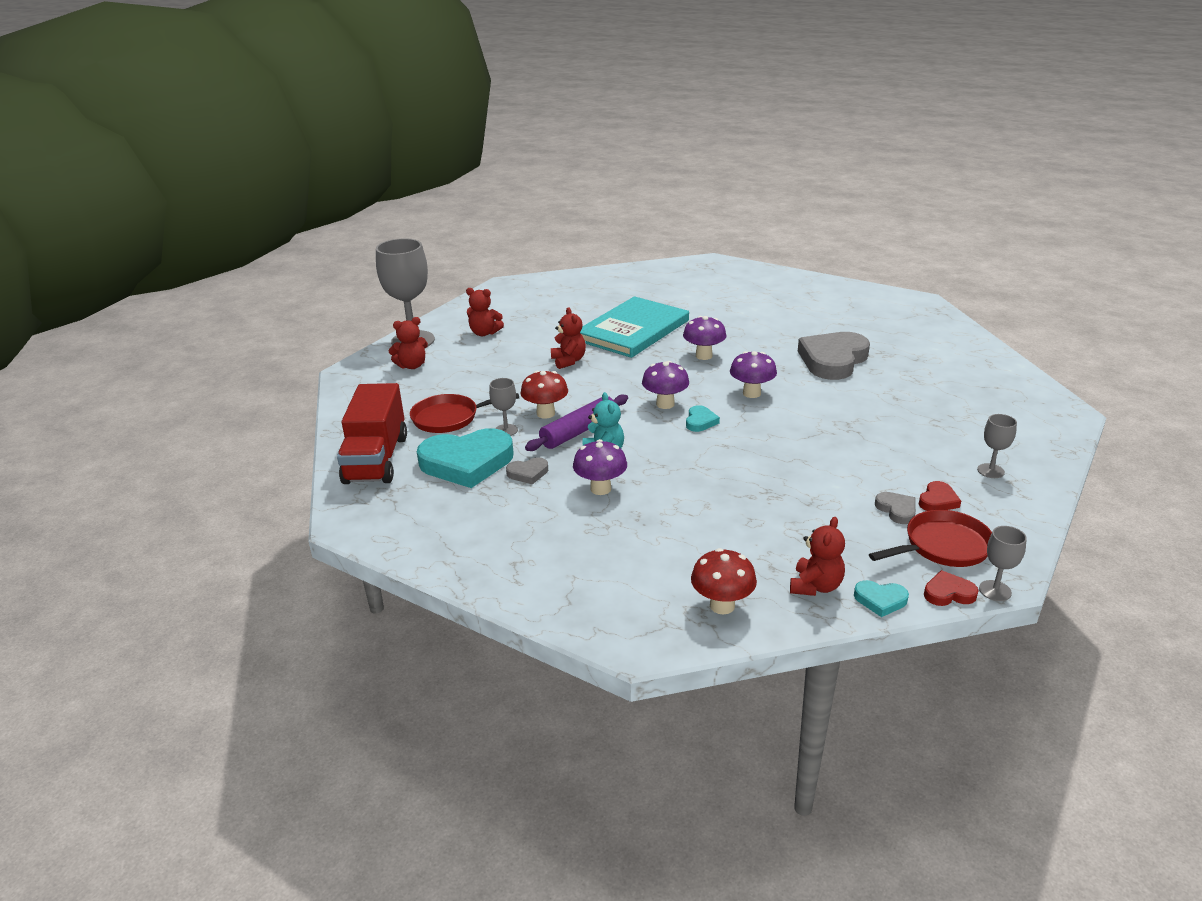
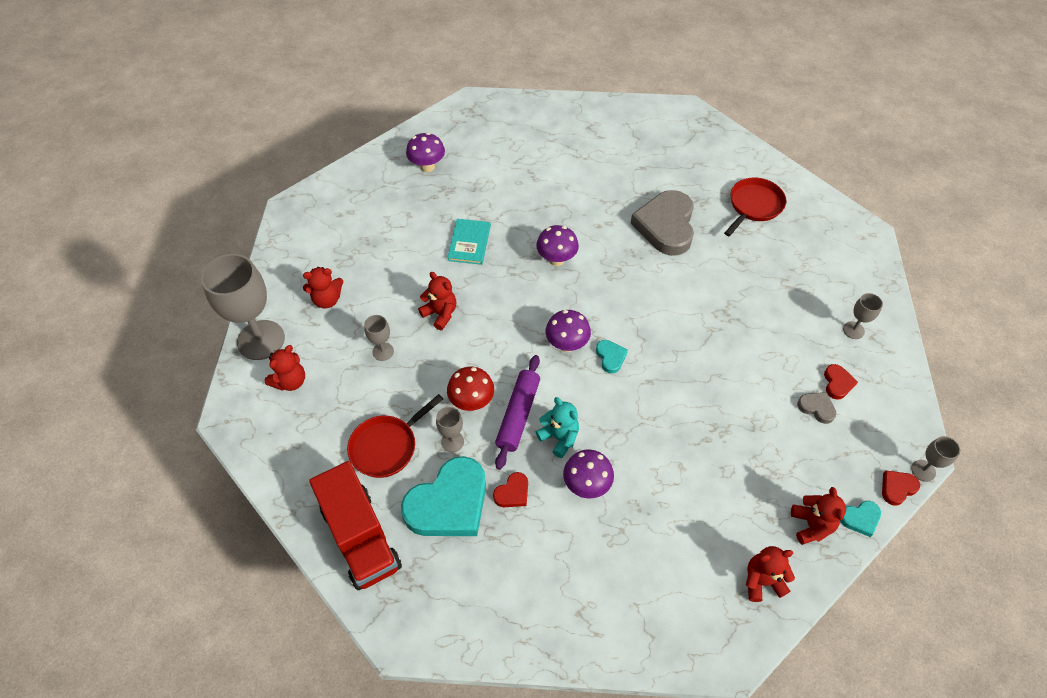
camera: 30 degrees left, 25 degrees up
(500, 369) = (383, 351): none -> grey goblet
(528, 473) = (512, 493): grey heart -> red heart
(633, 330) = (469, 243): turquoise book -> turquoise book, size x0.50
(722, 605) = (762, 581): red mushroom -> red teddy bear
(751, 393) = (628, 300): purple mushroom -> purple mushroom (427, 166)
(943, 546) = (868, 436): red pan -> red pan (754, 206)

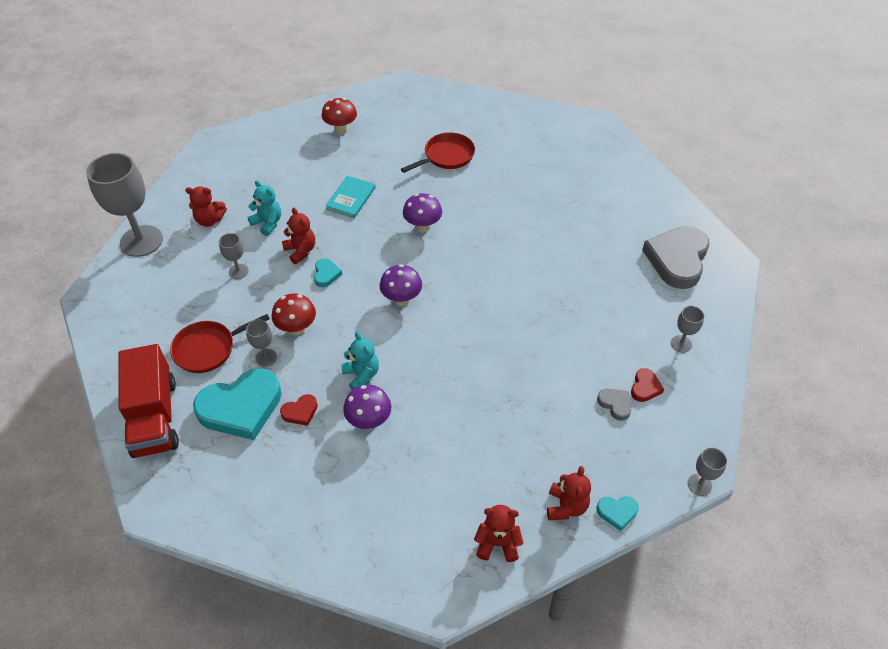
camera: 15 degrees right, 5 degrees down
(290, 381) = (151, 279): red teddy bear -> none
(392, 290) = (268, 223): none -> turquoise teddy bear
(427, 166) = (341, 129): purple mushroom -> red mushroom
(518, 415) = (333, 348): purple rolling pin -> none
(610, 357) = (437, 318): turquoise heart -> turquoise heart (326, 274)
(666, 226) = (536, 218): grey heart -> grey heart (677, 259)
(754, 206) = (627, 216): red pan -> red pan (446, 156)
(897, 488) = (666, 494): red heart -> none

